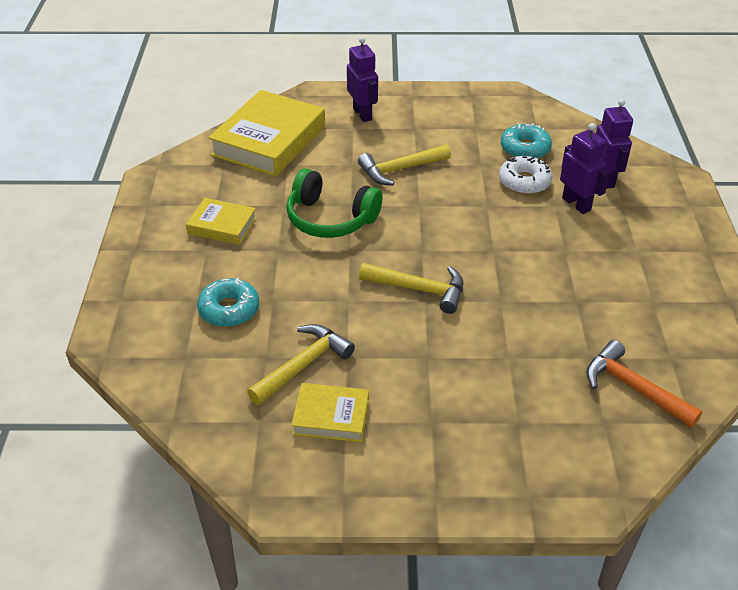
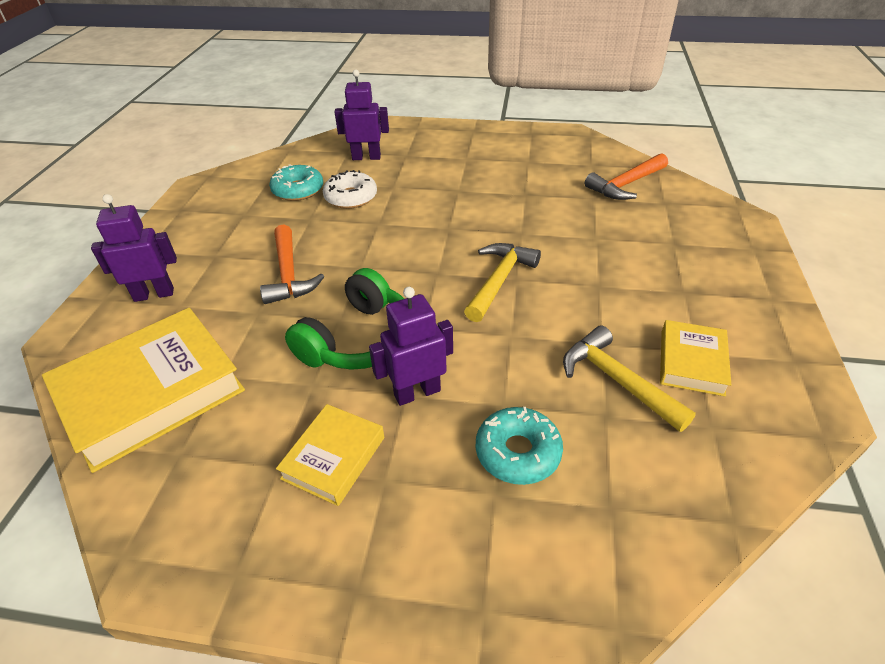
camera: 80 degrees left, 0 degrees up
(269, 141) = (151, 393): yellow book -> yellow book turned 75 degrees counterclockwise
(400, 169) = (289, 274): yellow hammer -> orange hammer
(576, 204) = (396, 175): purple robot -> purple robot (417, 392)

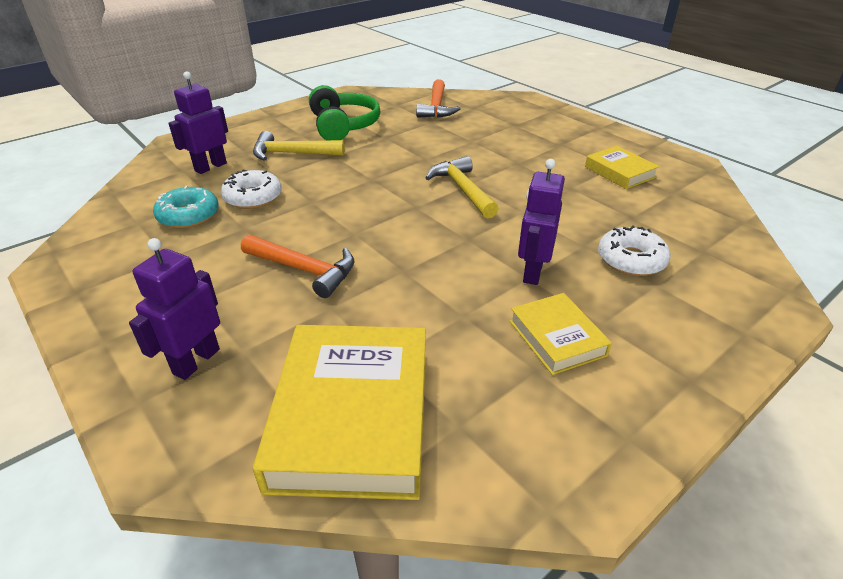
camera: 50 degrees left, 5 degrees down
(359, 340) = (442, 271): green headphones -> green headphones (343, 126)
(518, 452) = (631, 260): turquoise donut -> white donut
(617, 380) = (608, 199): yellow hammer -> yellow hammer (292, 154)

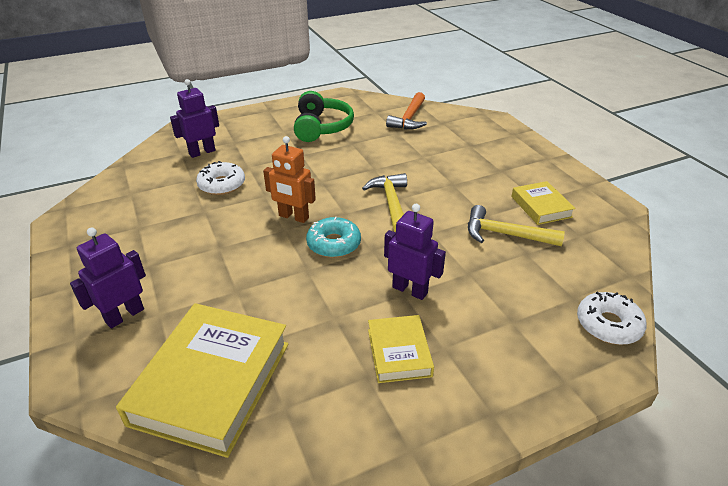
camera: 15 degrees right, 0 degrees up
(188, 215) = (168, 193): turquoise donut -> turquoise donut (334, 244)
(292, 154) = (269, 149): yellow hammer -> yellow hammer (505, 234)
(304, 270) = (232, 255): orange hammer -> none
(358, 219) = (293, 217): none -> orange robot
(532, 272) = (410, 290): purple robot -> purple robot turned 90 degrees clockwise
(631, 260) = (502, 294): white donut -> white donut (608, 325)

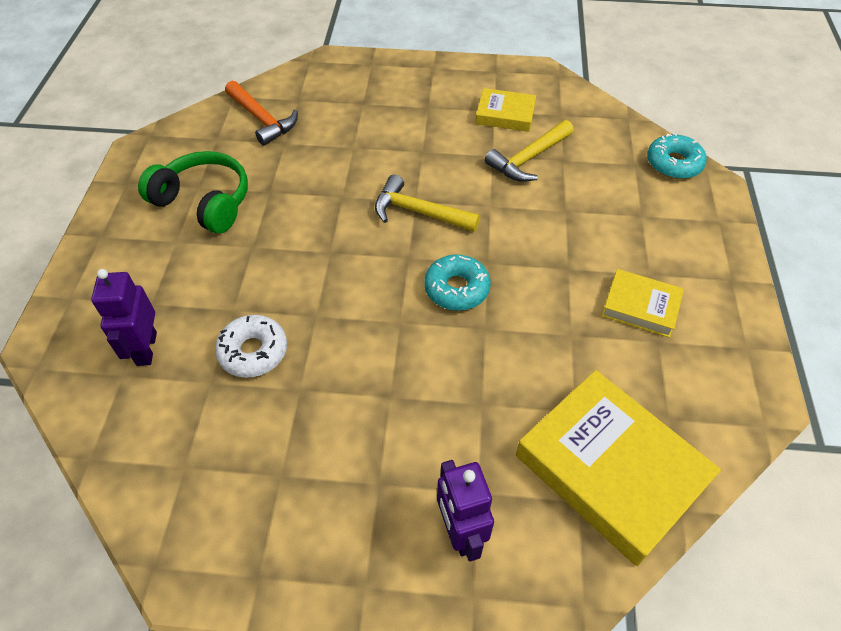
camera: 60 degrees left, 15 degrees up
(293, 217) = (382, 304): orange robot -> none
(410, 290) = (564, 261): purple robot -> none
(608, 325) = (673, 164): white donut -> turquoise donut

